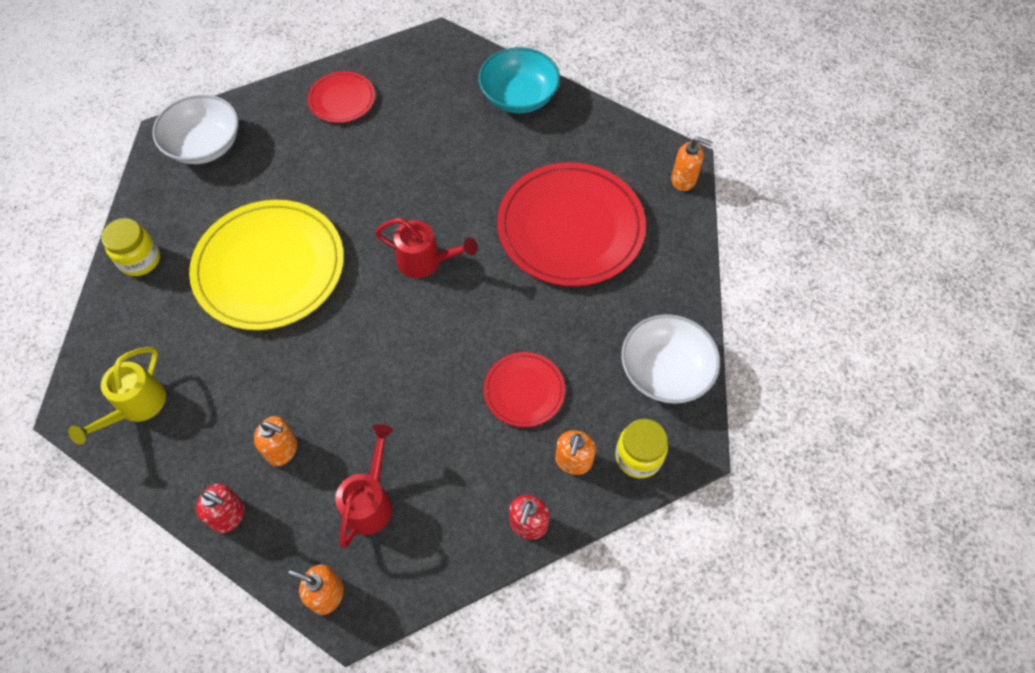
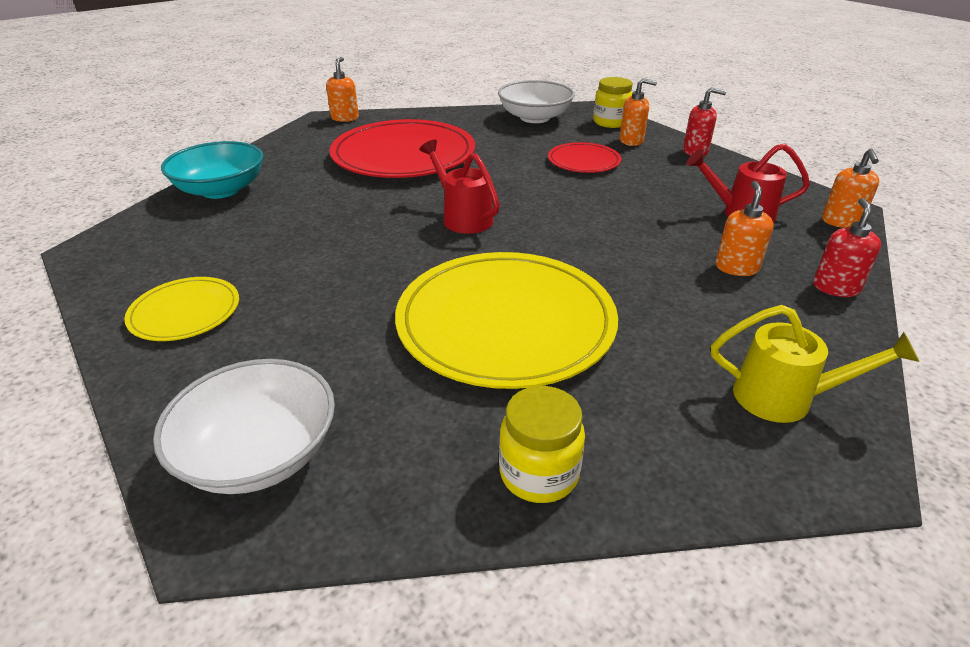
camera: 100 degrees left, 25 degrees down
(342, 99) = (185, 312): red plate -> yellow plate
(425, 261) = (463, 217): red watering can -> red watering can turned 45 degrees counterclockwise

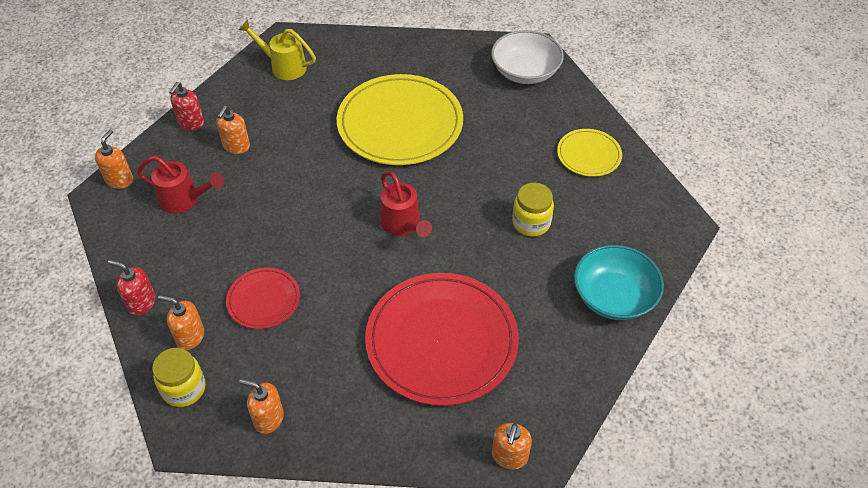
camera: 170 degrees left, 15 degrees up
(534, 117) = (268, 418): white bowl -> orange soap dispenser
(539, 473) = (409, 51): yellow jar -> yellow jar (531, 223)

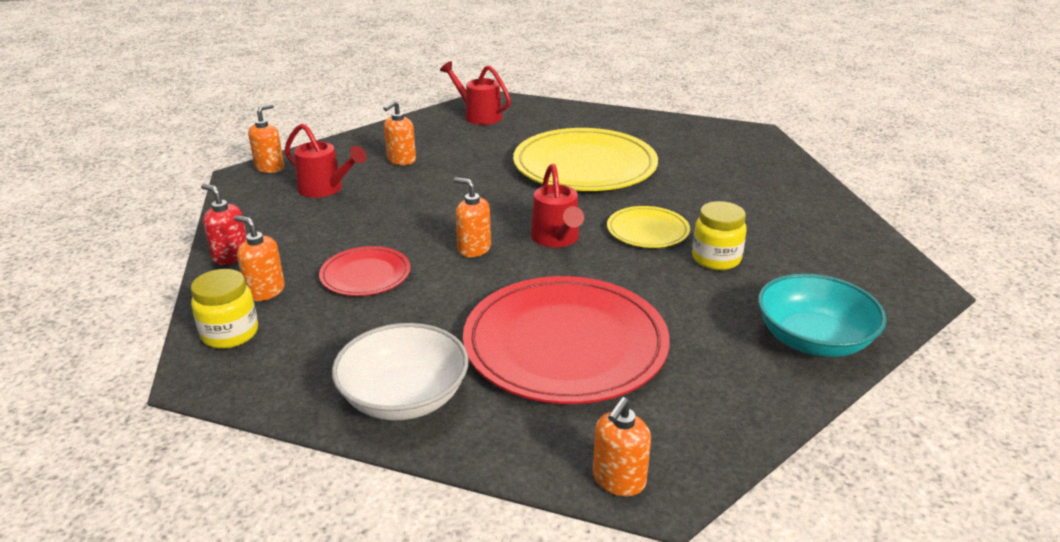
camera: 15 degrees right, 20 degrees down
(191, 123) = (365, 140): red soap dispenser -> none
(268, 418) = (312, 378): orange soap dispenser -> orange soap dispenser (474, 249)
(283, 66) = (478, 116): yellow watering can -> red watering can
(525, 72) = (741, 147): white bowl -> white bowl (404, 397)
(589, 155) = (803, 214): yellow plate -> yellow plate (647, 230)

